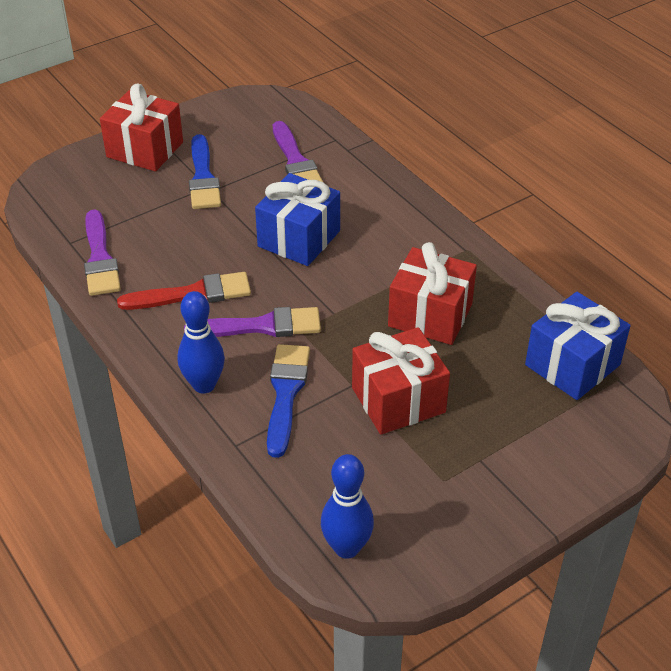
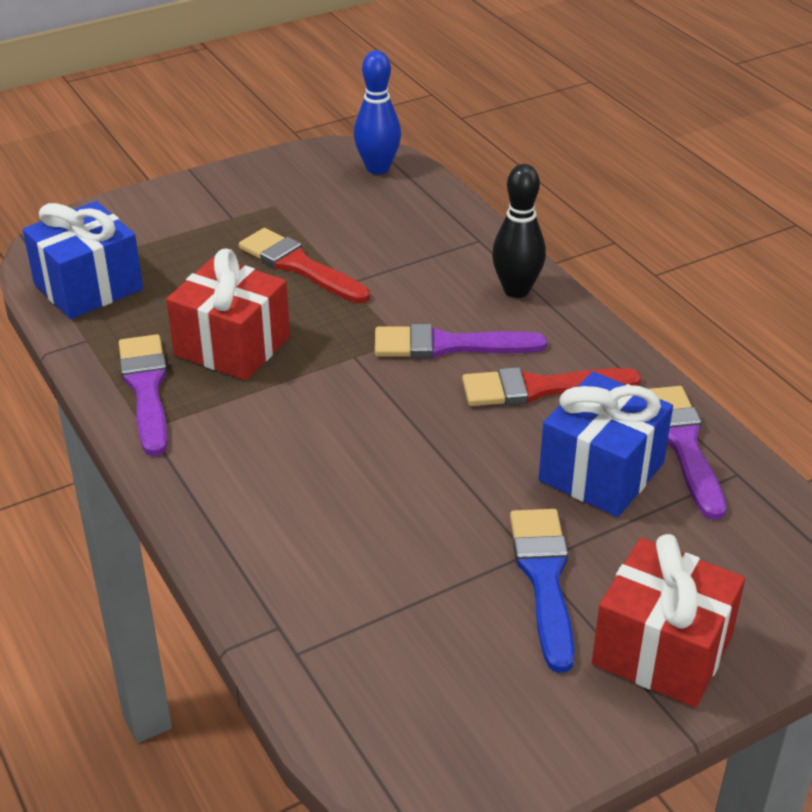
camera: 175 degrees left, 5 degrees down
(204, 385) = (516, 290): blue bowling pin -> black bowling pin
(286, 393) = (423, 278): blue brush -> none
(295, 161) = (378, 603): purple brush -> purple brush (146, 389)
(299, 239) = (388, 457): blue gift -> blue gift (601, 472)
(398, 400) = (299, 266): red gift -> red brush

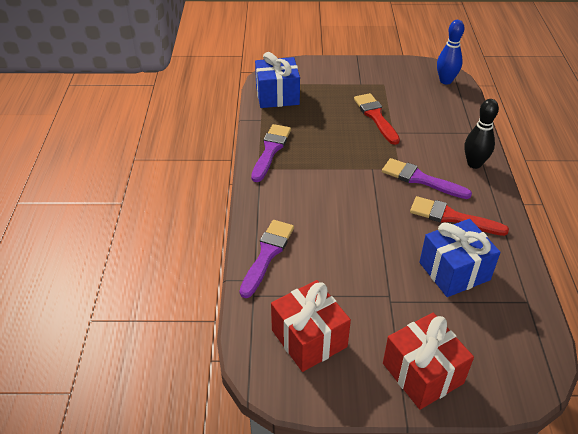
camera: 30 degrees right, 5 degrees up
(232, 346) = (320, 144): red gift -> red gift (309, 338)
(544, 579) = (388, 311): blue brush -> none
(683, 444) = (508, 275): purple brush -> purple brush (267, 254)

